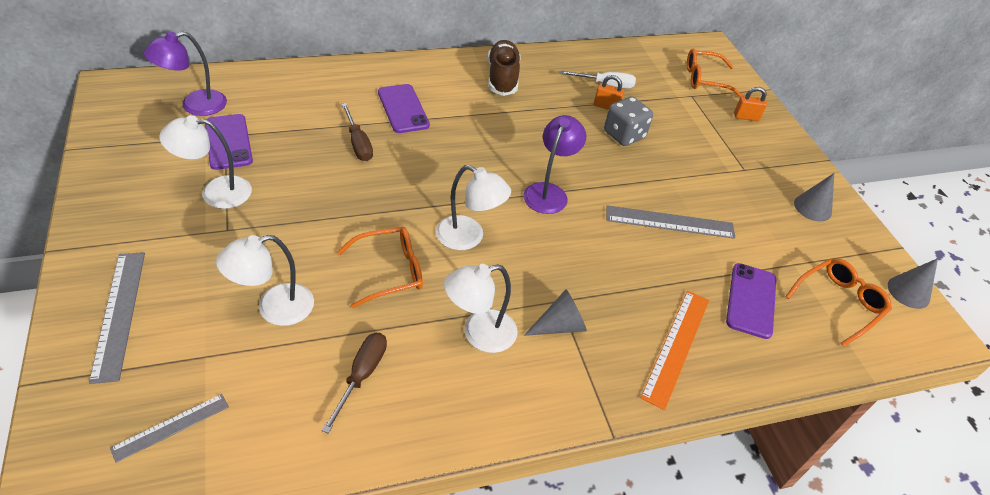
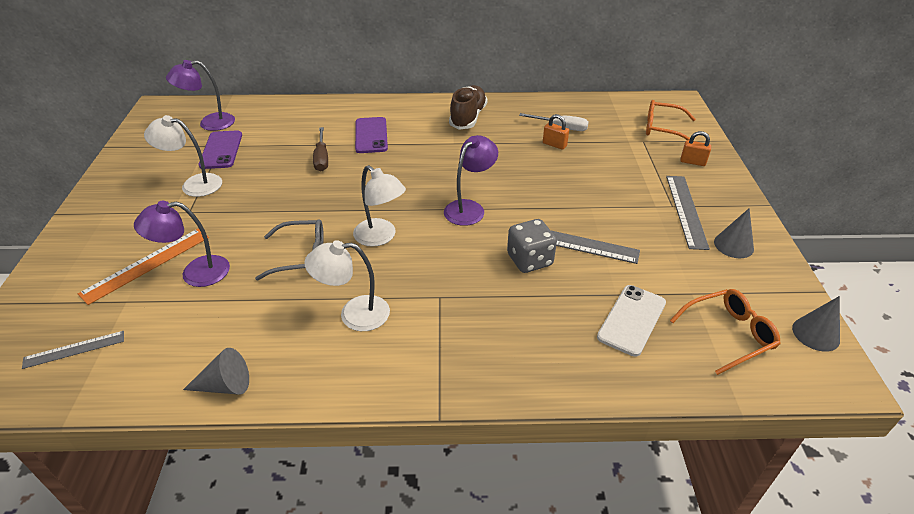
camera: 20 degrees right, 5 degrees down
(119, 313) = (80, 262): grey ruler -> grey ruler (686, 210)
(274, 308) = (195, 273): white lamp -> purple lamp
(361, 376) = (239, 333): brown screwdriver -> none
(390, 271) = (301, 256): orange glasses -> grey glasses
(559, 326) = (430, 317): grey cone -> grey cone (225, 385)
(624, 135) = (561, 168): grey dice -> grey dice (529, 260)
(676, 346) = (536, 350): orange ruler -> orange ruler (146, 264)
(751, 300) = (631, 320): purple phone -> white phone

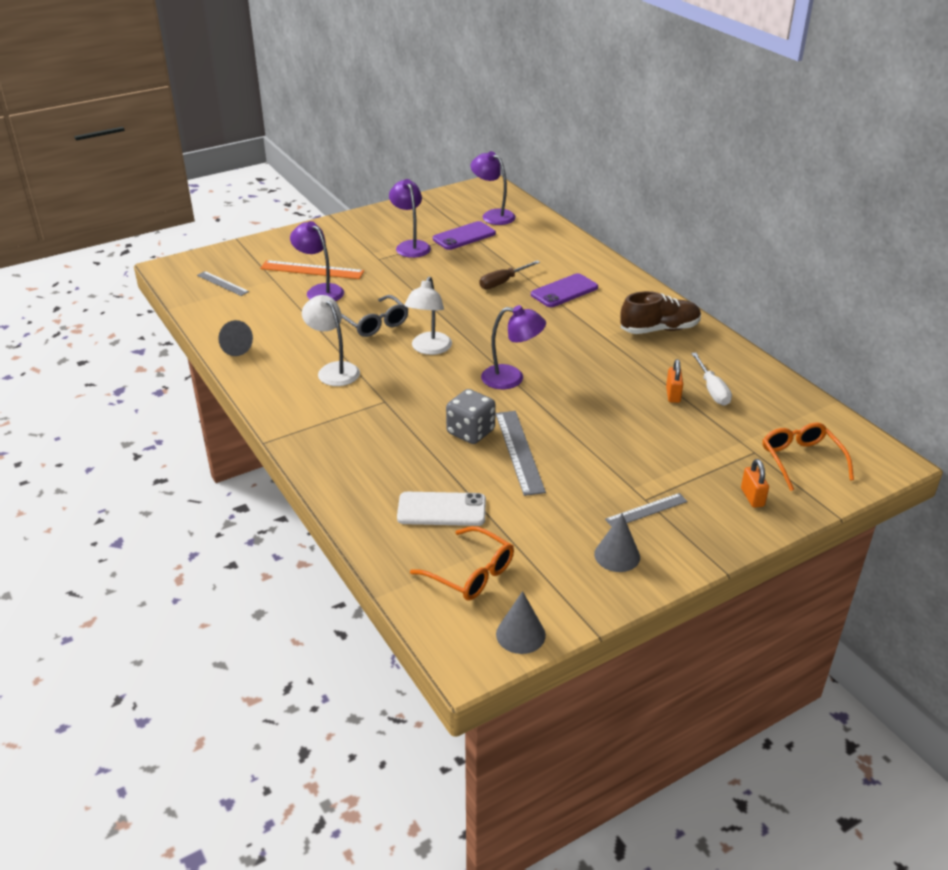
camera: 60 degrees right, 5 degrees down
(194, 184) = (410, 246): white lamp -> purple lamp
(686, 210) = (646, 510): grey ruler -> grey ruler, size x0.63

